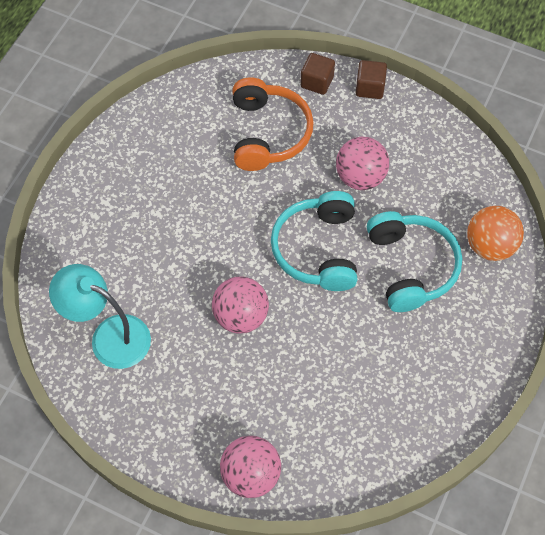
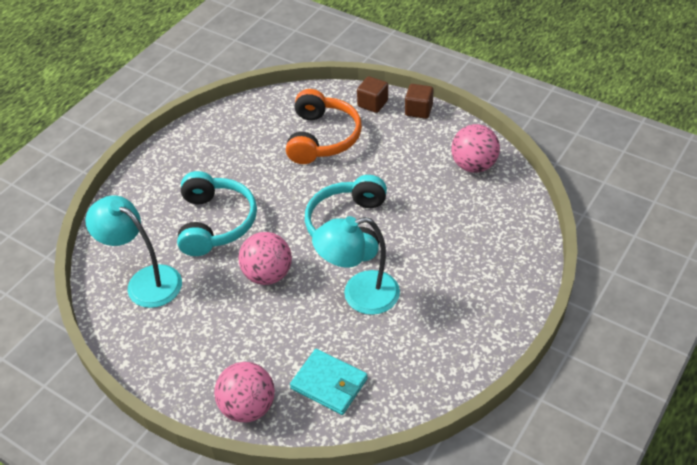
camera: 10 degrees right, 15 degrees down
(329, 440) = (329, 384): none -> turquoise wallet
(342, 333) = (359, 295): none -> turquoise lamp
(360, 177) = (398, 175): pink ball -> pink ball (473, 165)
(411, 266) = (433, 247): turquoise headphones -> turquoise headphones (216, 223)
(490, 246) = (510, 236): orange ball -> none

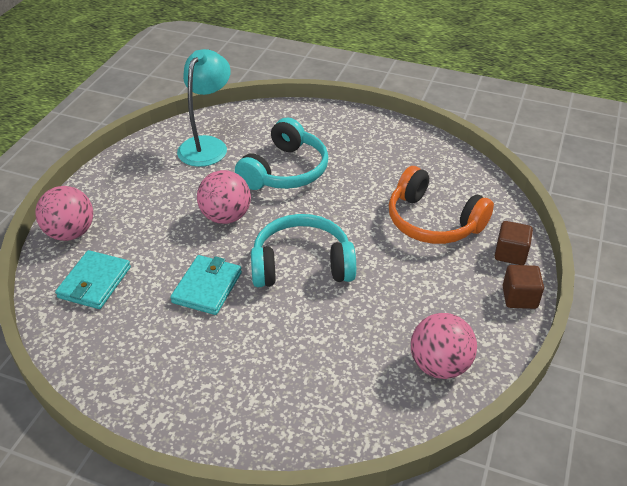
camera: 75 degrees right, 5 degrees down
(216, 223) = (285, 171): turquoise headphones -> turquoise headphones turned 45 degrees counterclockwise
(322, 138) = (432, 222): orange headphones -> orange headphones turned 45 degrees clockwise
(359, 295) = (207, 287): turquoise lamp -> turquoise wallet

